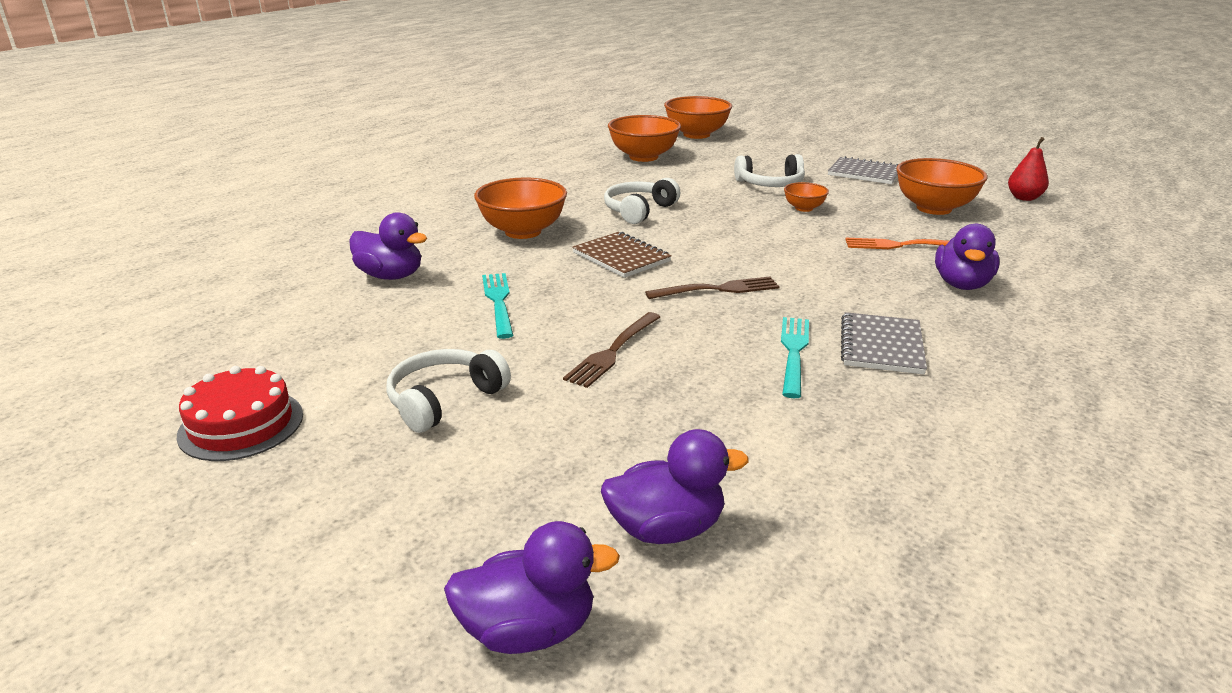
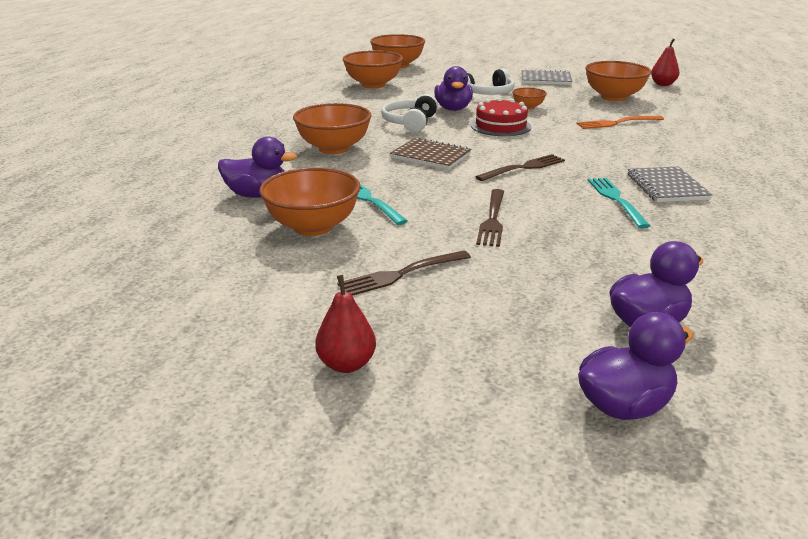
camera: 20 degrees left, 0 degrees up
(241, 424) = (249, 323): red cake -> red cake (500, 126)
(285, 495) = (346, 364): none -> red pear
(409, 324) = (313, 227): none -> orange bowl
(444, 400) = (401, 274): white headphones -> brown fork
(962, 284) = (678, 142): purple duck -> purple duck (453, 109)

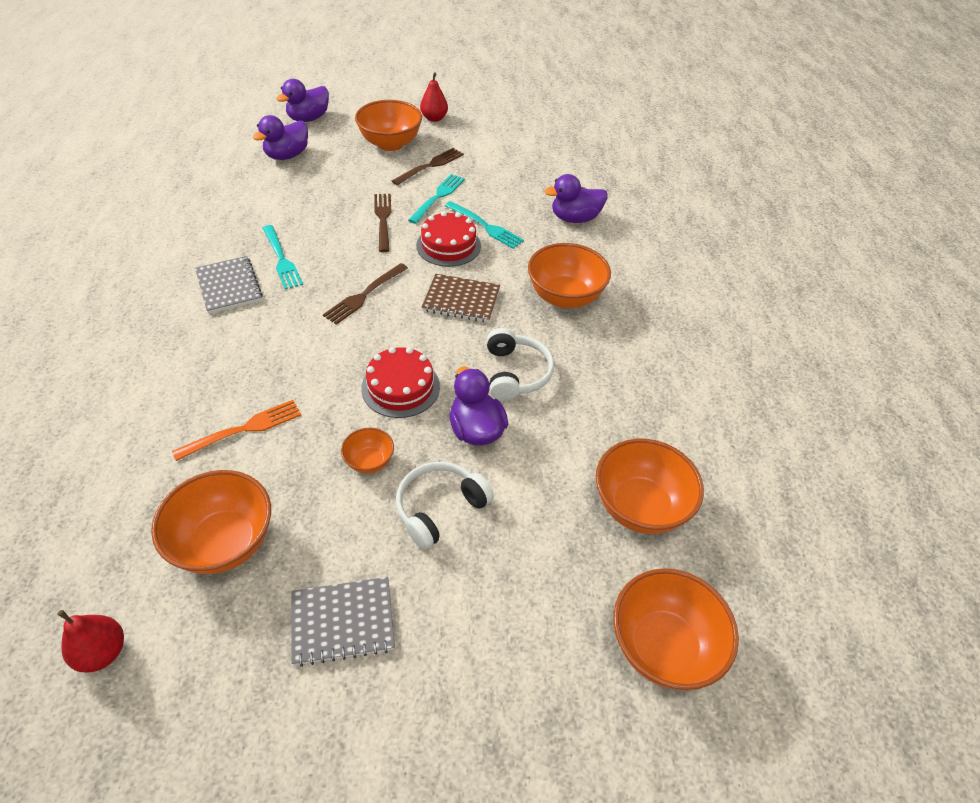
camera: 160 degrees right, 20 degrees up
(313, 227) = (508, 193): orange bowl -> orange bowl (390, 144)
(410, 234) = (438, 197): none -> turquoise fork
(422, 190) = (448, 245): none -> red cake

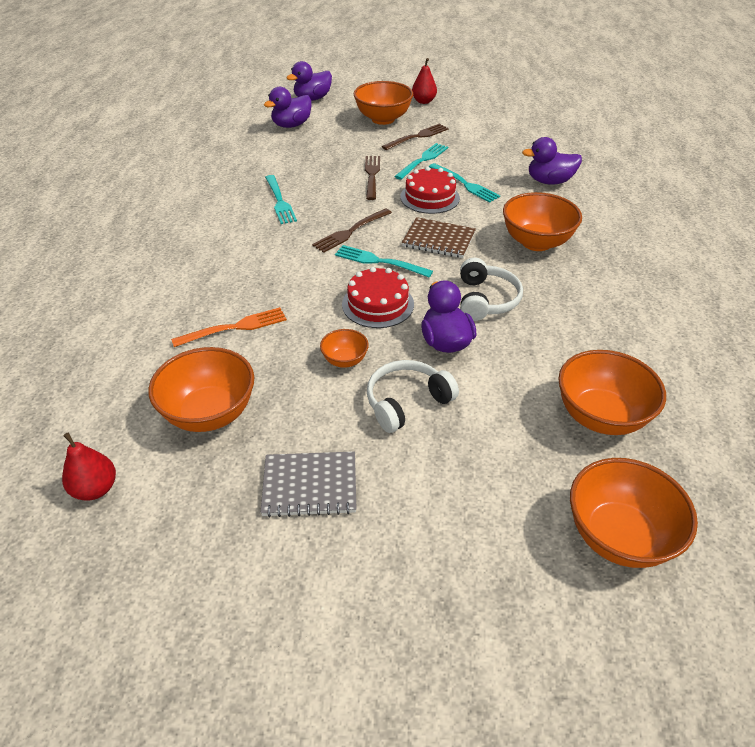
camera: 10 degrees right, 5 degrees down
(229, 286) = (232, 219): grey notebook -> none
(399, 332) = (379, 261): none -> turquoise fork

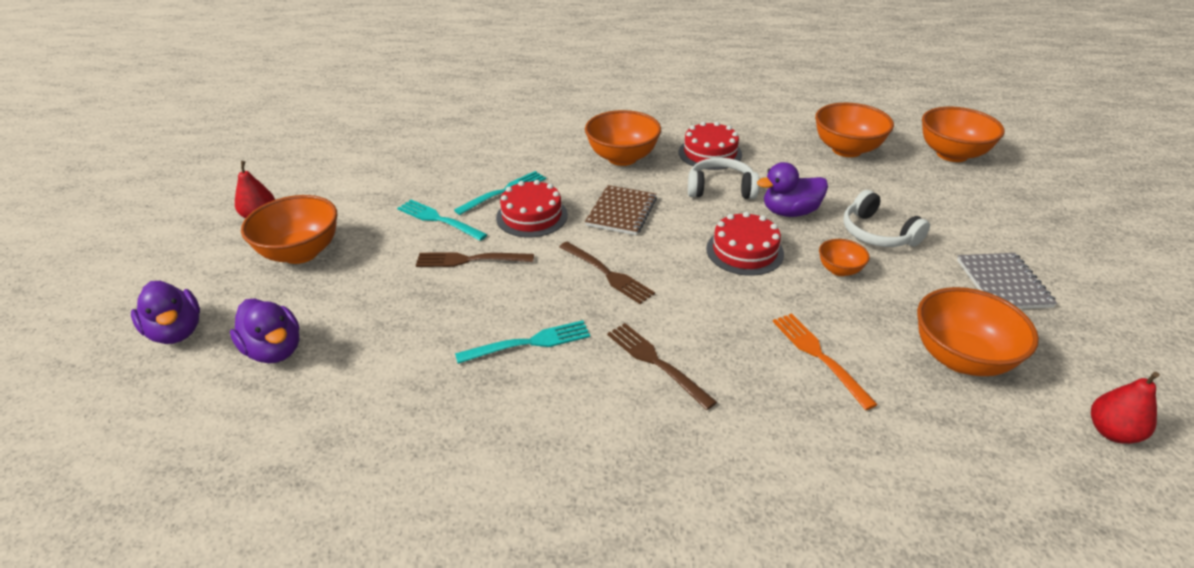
camera: 90 degrees left, 5 degrees down
(379, 261) = (668, 251): turquoise fork -> none
(417, 137) = (371, 223): brown fork -> brown fork (656, 362)
(549, 181) = (507, 143): purple duck -> none
(560, 299) = (710, 153): none -> red cake

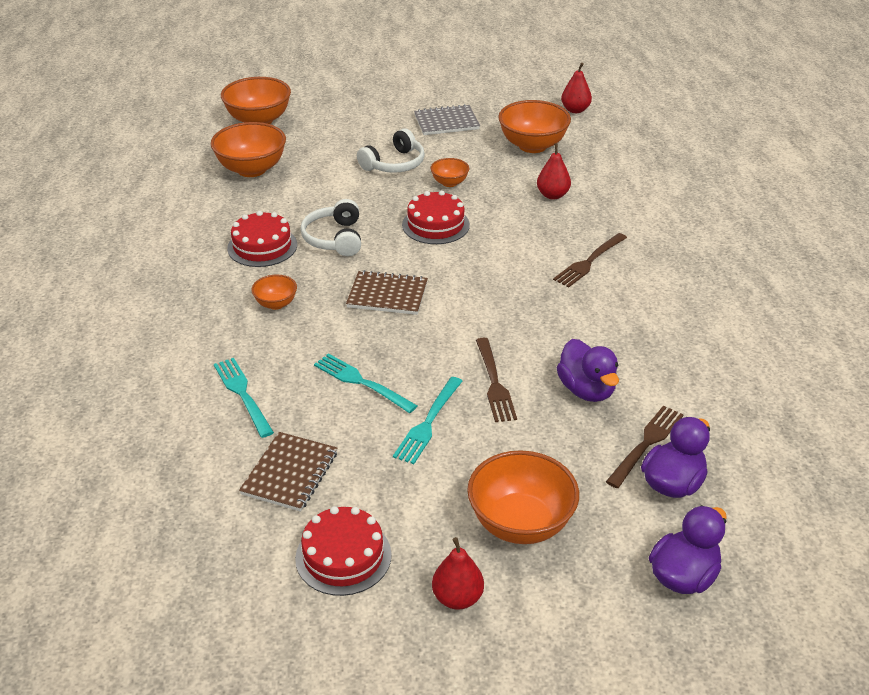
camera: 100 degrees left, 0 degrees up
(422, 159) = (290, 473): none -> brown notebook
(529, 343) = (595, 326): turquoise fork -> turquoise fork (242, 394)
(532, 216) = (406, 353): red cake -> red cake (343, 556)
(607, 274) = (489, 294): brown fork -> brown fork (646, 444)
(622, 158) = (276, 304): orange bowl -> orange bowl, size x0.52
(789, 212) = (369, 202): purple duck -> purple duck (586, 390)
(819, 356) = (552, 195): orange fork -> red pear

